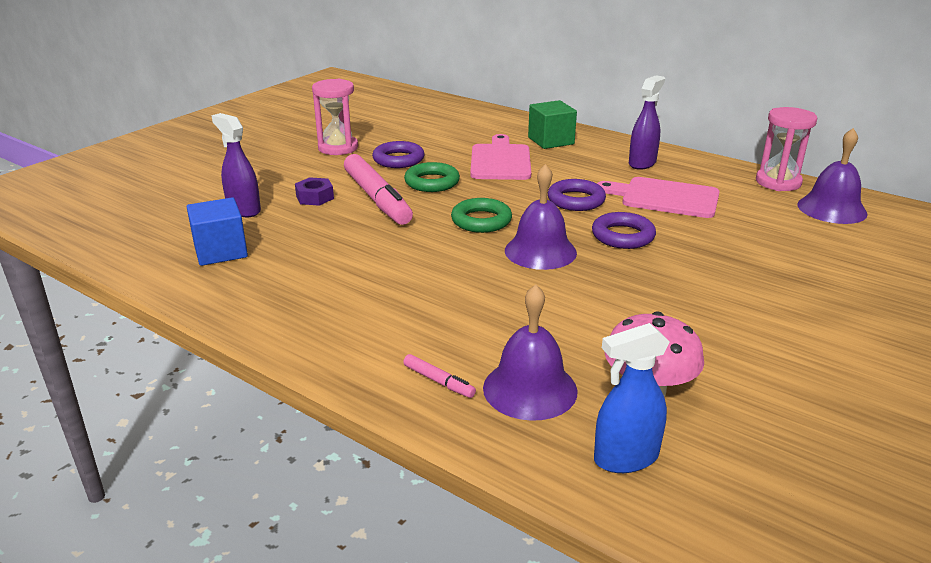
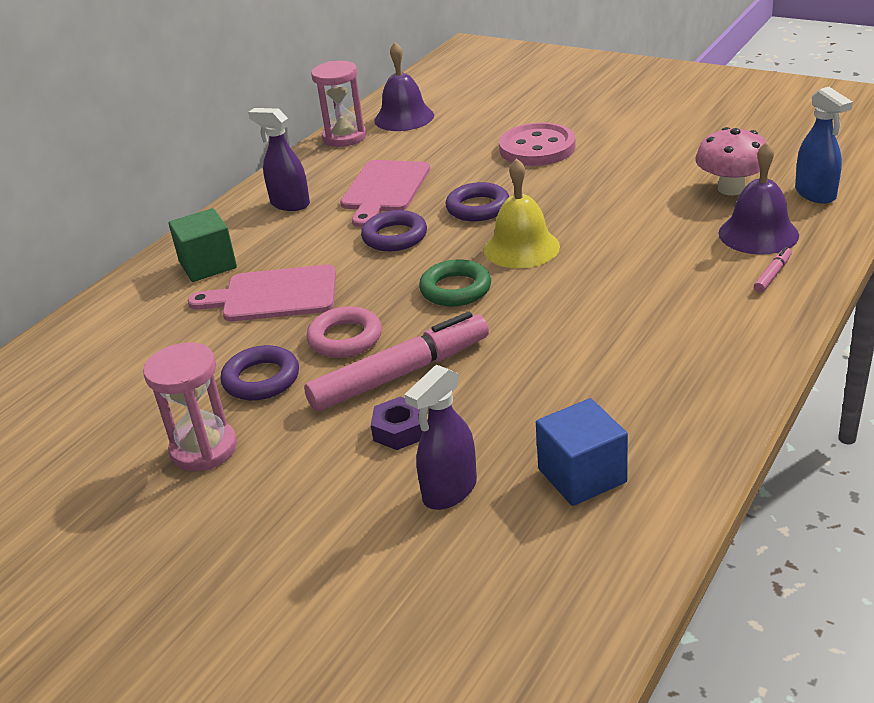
camera: 90 degrees left, 5 degrees up
(432, 182) = (345, 338): green ring -> pink ring
(540, 251) = (521, 248): purple bell -> yellow bell
(761, 274) = (537, 148): none -> pink button

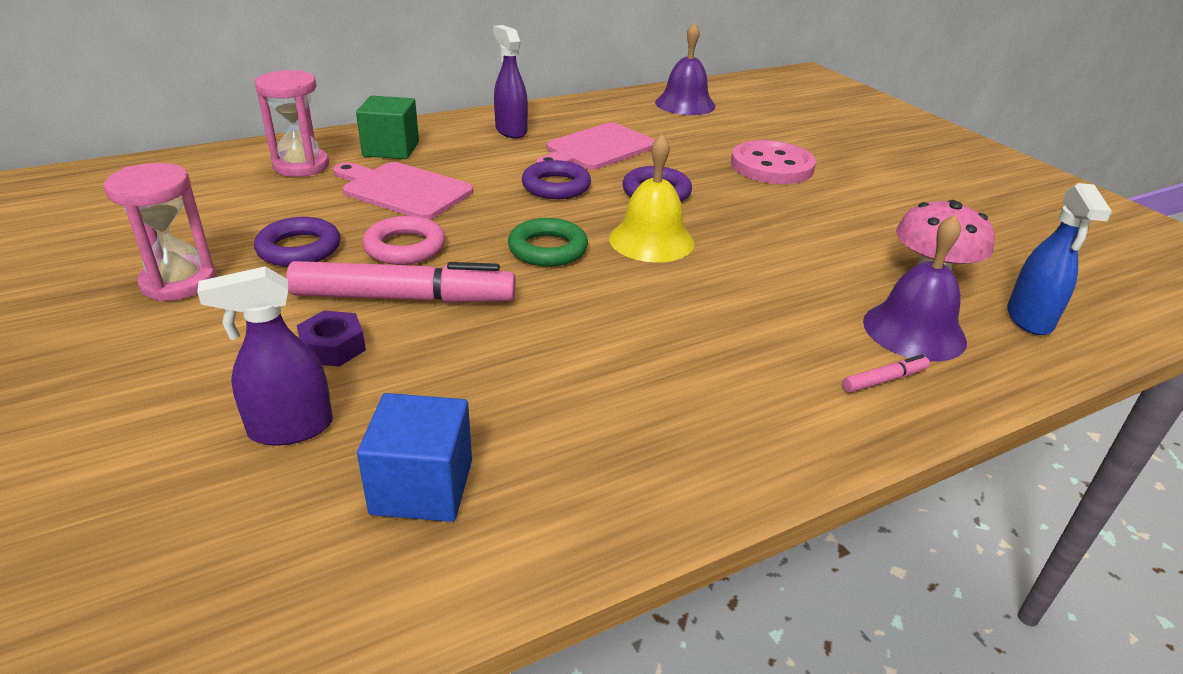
camera: 25 degrees right, 0 degrees up
(344, 137) = (618, 101): pink hourglass -> pink hourglass (301, 166)

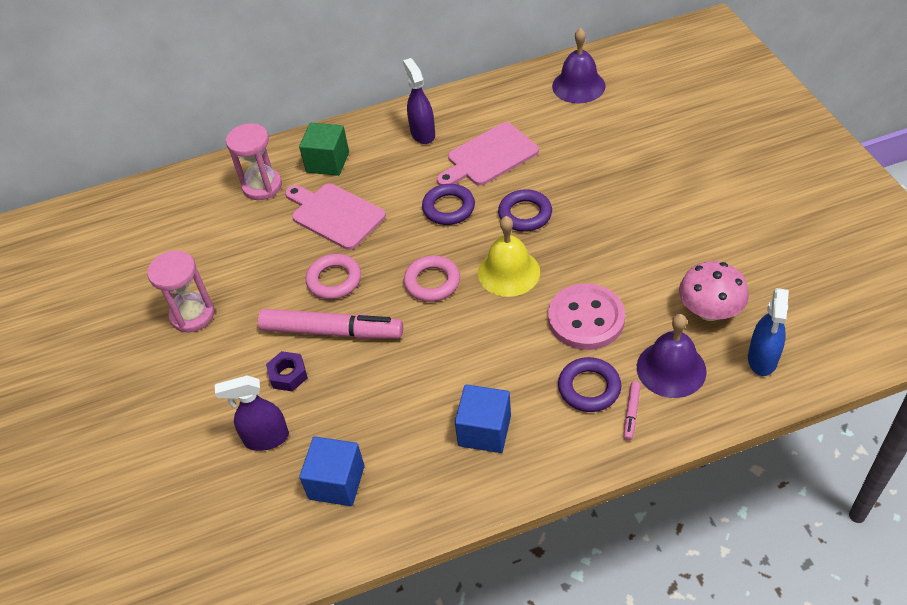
camera: 15 degrees right, 15 degrees up
(299, 249) = (264, 282): purple ring -> purple ring (589, 388)
(547, 249) = (432, 282): green ring -> pink ring
(667, 407) = (484, 430): none -> blue cube
(771, 166) = (629, 177): pink button -> pink button (586, 319)
(884, 380) = (631, 413): pink marker -> pink marker turned 120 degrees clockwise

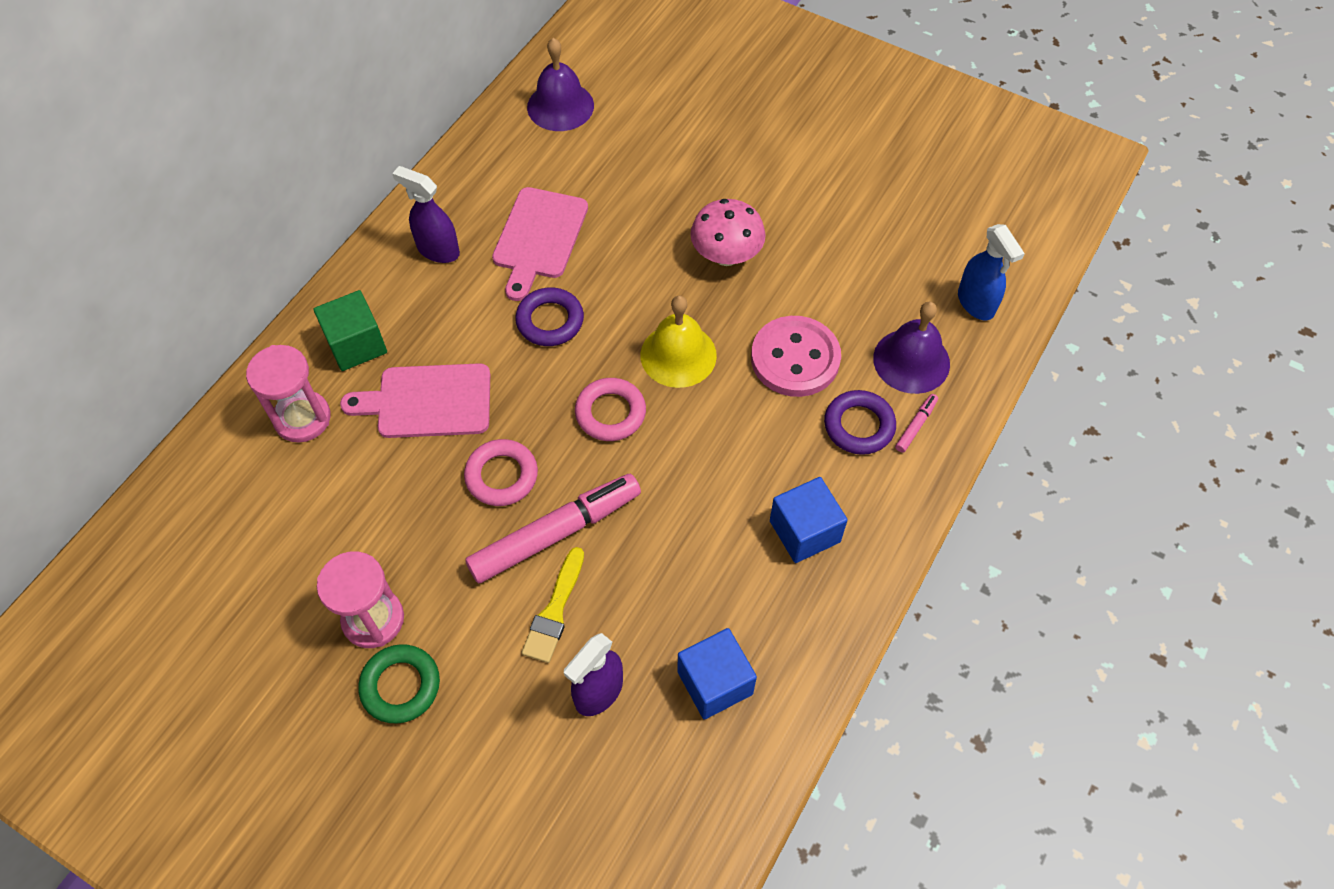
camera: 45 degrees left, 10 degrees up
(171, 360) = (400, 686): none -> green ring
(288, 375) = (554, 611): purple nut -> yellow brush
(525, 214) = (637, 282): purple ring -> none
(631, 413) = (915, 425): pink marker -> pink marker turned 120 degrees counterclockwise
(709, 311) = (895, 283): pink mushroom -> pink mushroom (726, 255)

